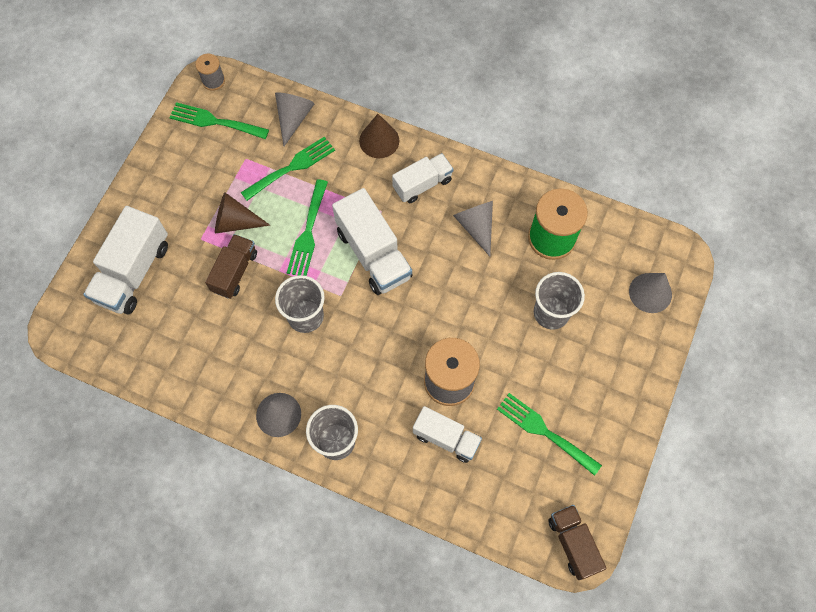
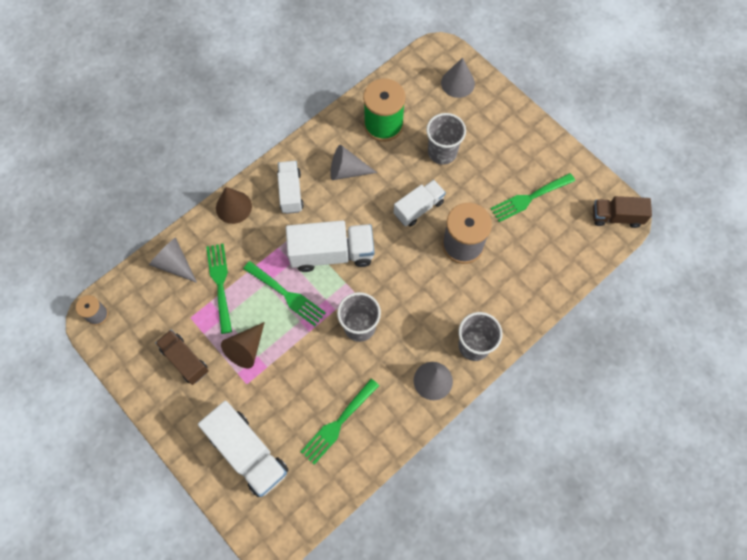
camera: 65 degrees left, 0 degrees up
(215, 121) = (139, 329): green fork -> green fork (338, 423)
(235, 272) = (292, 367): brown truck -> brown truck (185, 360)
(446, 438) = (505, 266): white truck -> white truck (418, 208)

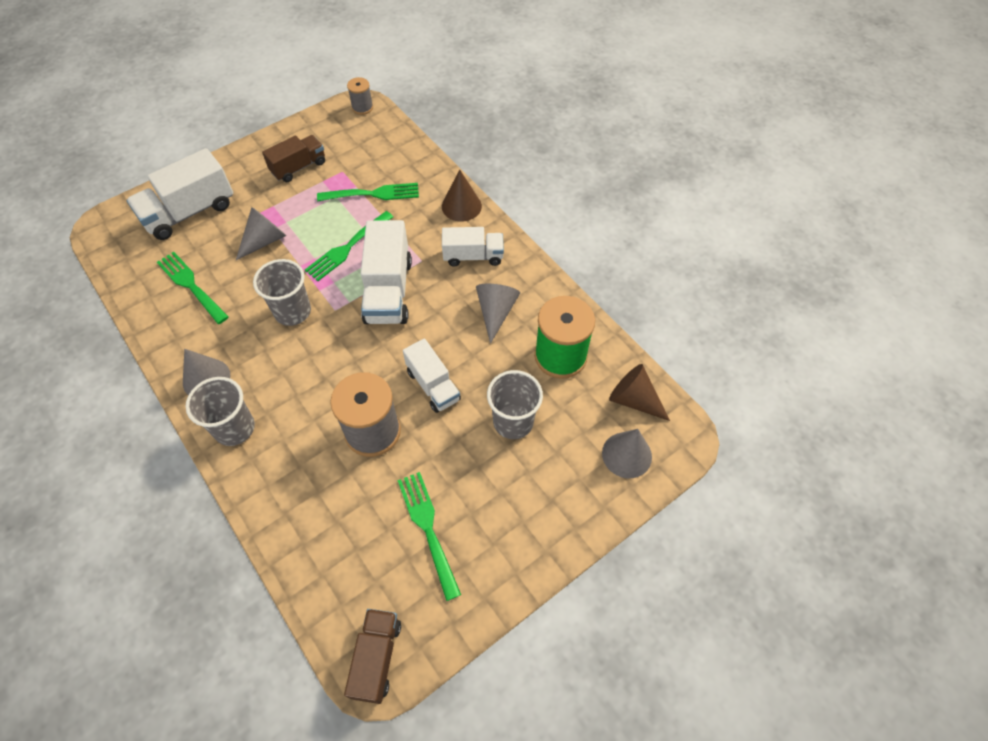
camera: 95 degrees right, 10 degrees down
(174, 264) = (403, 159): grey cone -> grey cone (264, 241)
(246, 349) = (296, 213): brown cone -> brown cone (634, 400)

